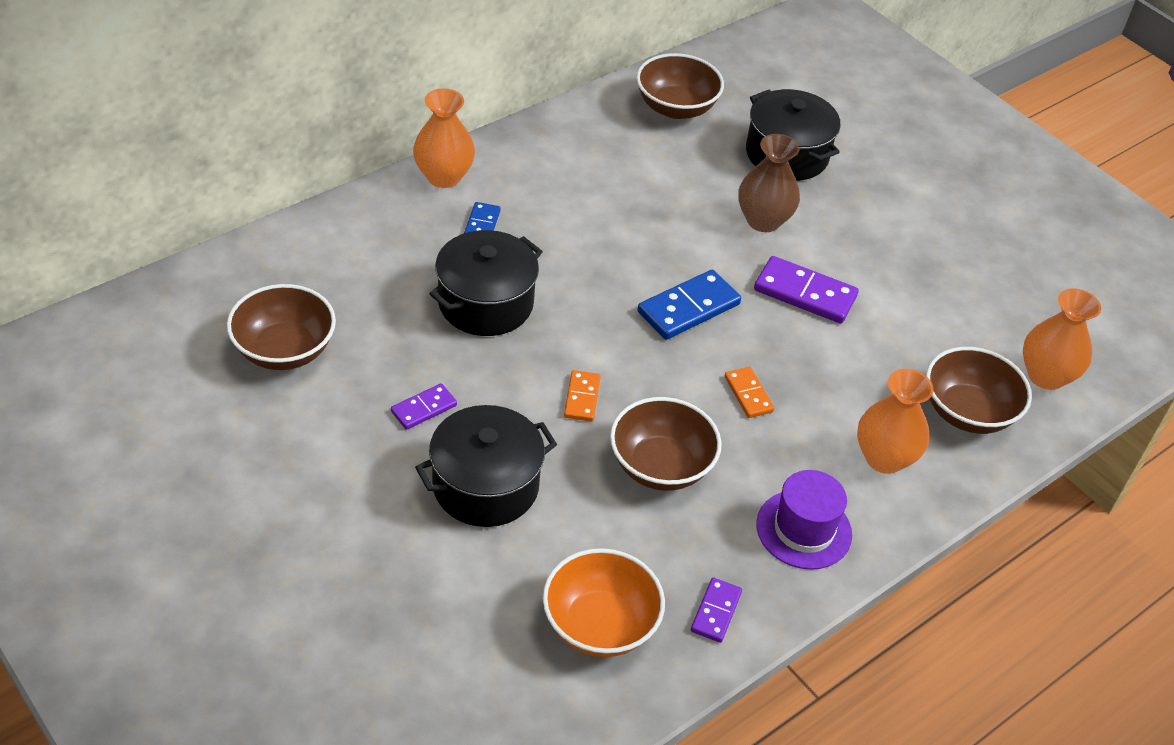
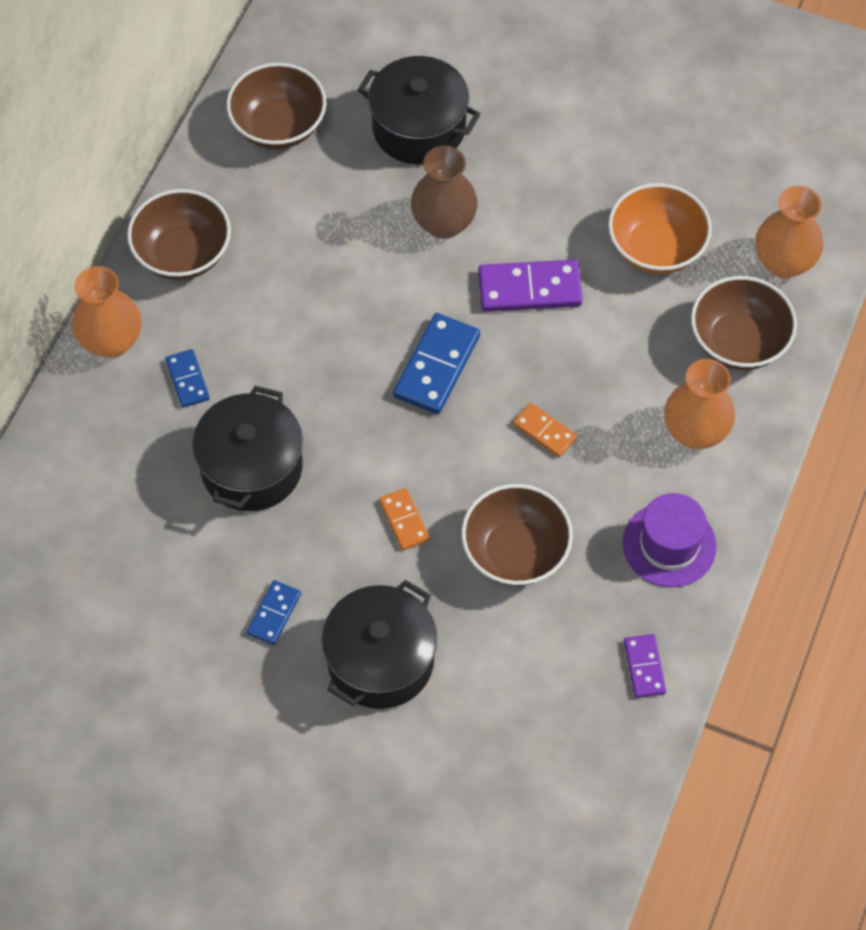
camera: 25 degrees left, 15 degrees up
(284, 350) = (105, 627): brown bowl -> brown bowl (183, 254)
(424, 409) = (274, 614): purple domino -> blue domino
(600, 625) = (560, 736): orange bowl -> orange bowl (656, 248)

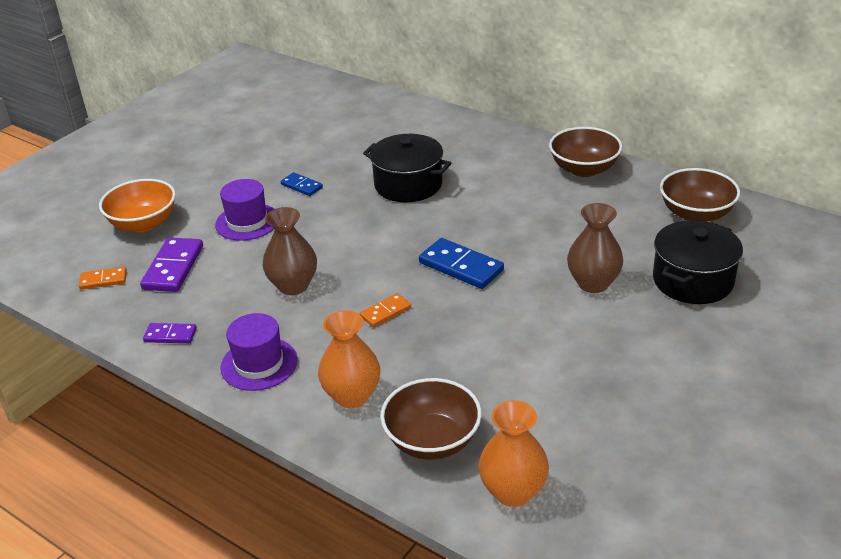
camera: 105 degrees right, 25 degrees down
(111, 341) = (520, 141): orange vase -> none
(187, 380) = (482, 166): blue domino -> none
(380, 660) = (247, 222): black pot -> purple hat
(404, 520) = (341, 240): orange domino -> orange domino (103, 280)
(515, 552) = (293, 286): brown bowl -> brown vase
(529, 289) = (519, 321): purple domino -> purple domino (173, 268)
(656, 248) = (547, 402): orange bowl -> orange bowl (143, 223)

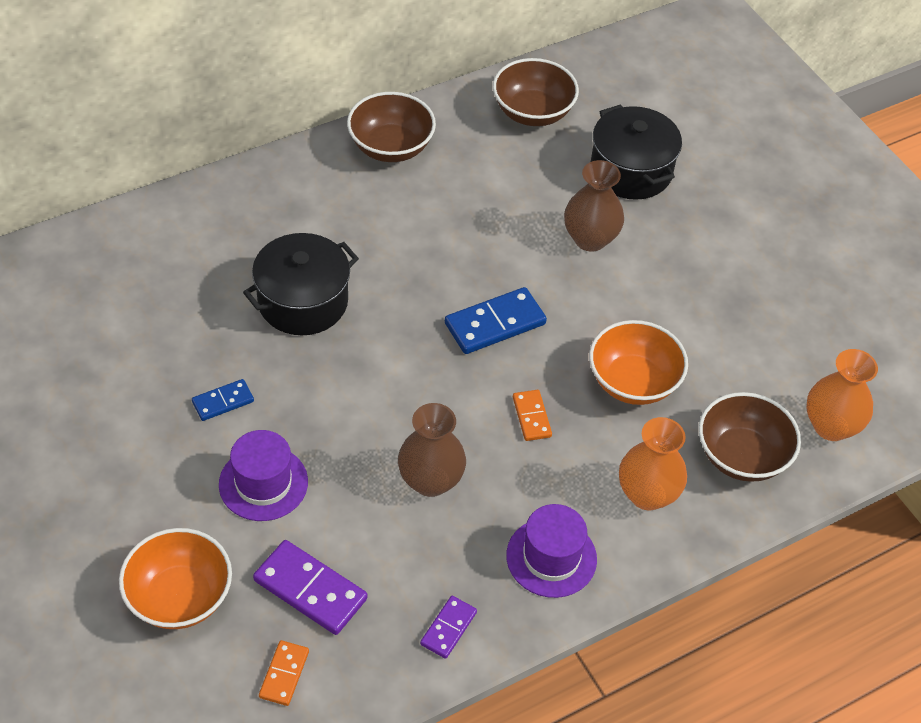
camera: 70 degrees left, 15 degrees up
(462, 352) = (633, 382): none -> orange bowl

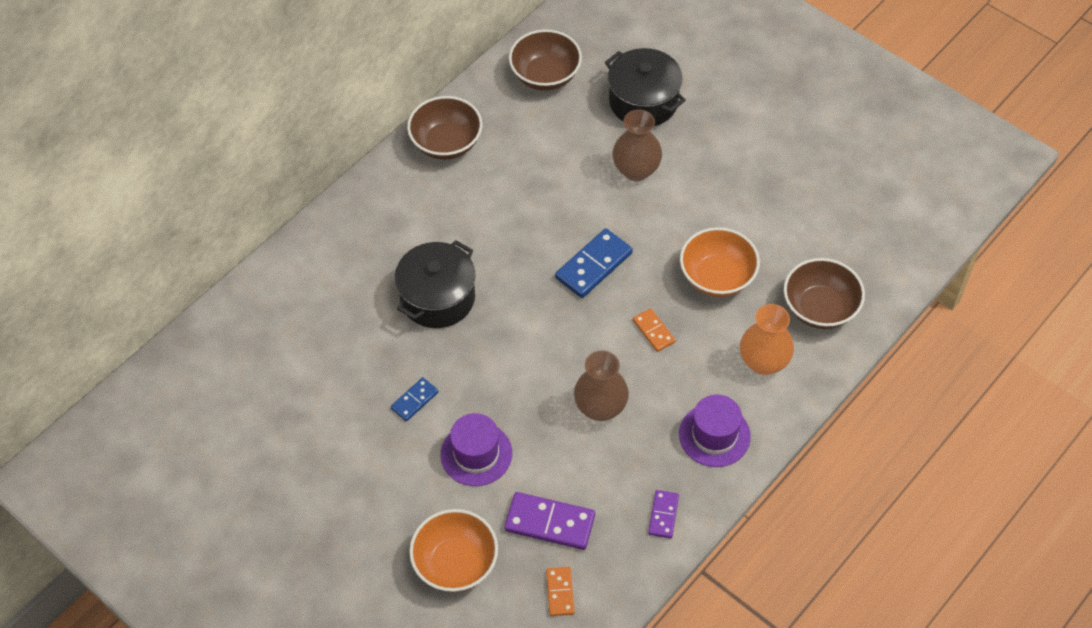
camera: 15 degrees left, 5 degrees up
(831, 426) = (875, 262): orange vase -> none

